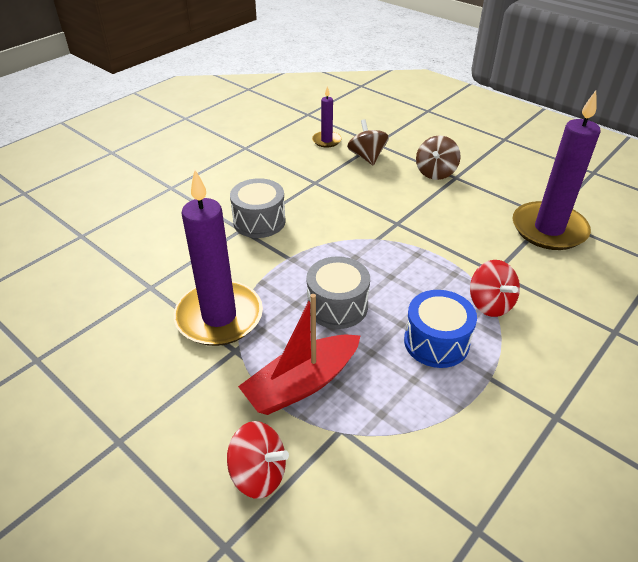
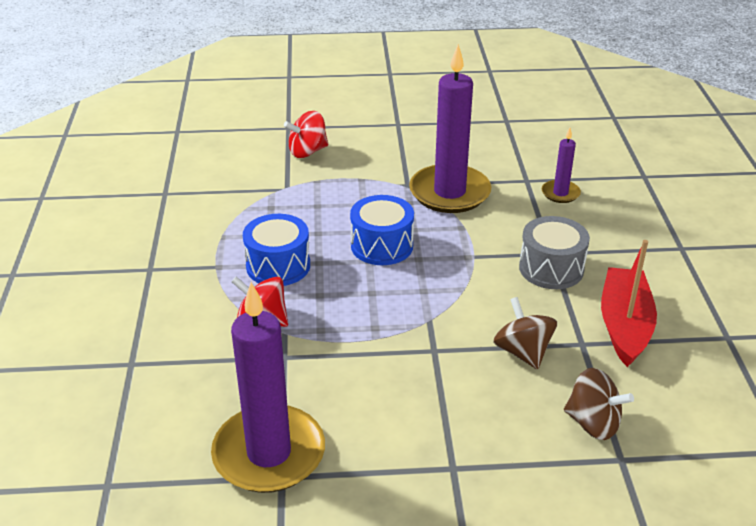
camera: 135 degrees right, 5 degrees down
(302, 384) = (339, 193): red boat -> red boat (624, 325)
(326, 141) = (677, 415): purple candle -> purple candle (560, 193)
(337, 306) = (382, 246): grey drum -> blue drum
(435, 172) = (485, 457): brown spinning top -> brown spinning top (522, 352)

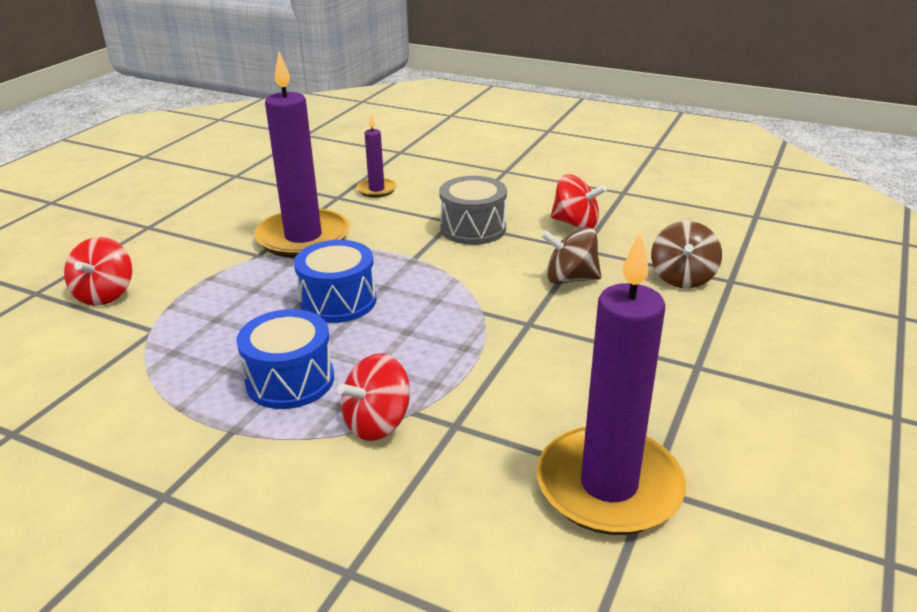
camera: 60 degrees left, 5 degrees down
(593, 423) = (682, 278): brown spinning top -> brown spinning top turned 135 degrees clockwise
(624, 325) = (575, 224): red boat -> red spinning top

